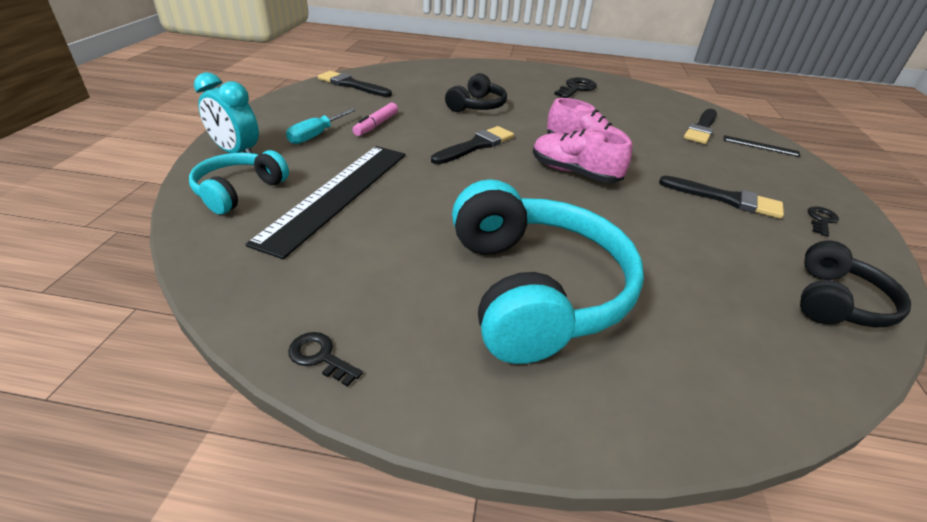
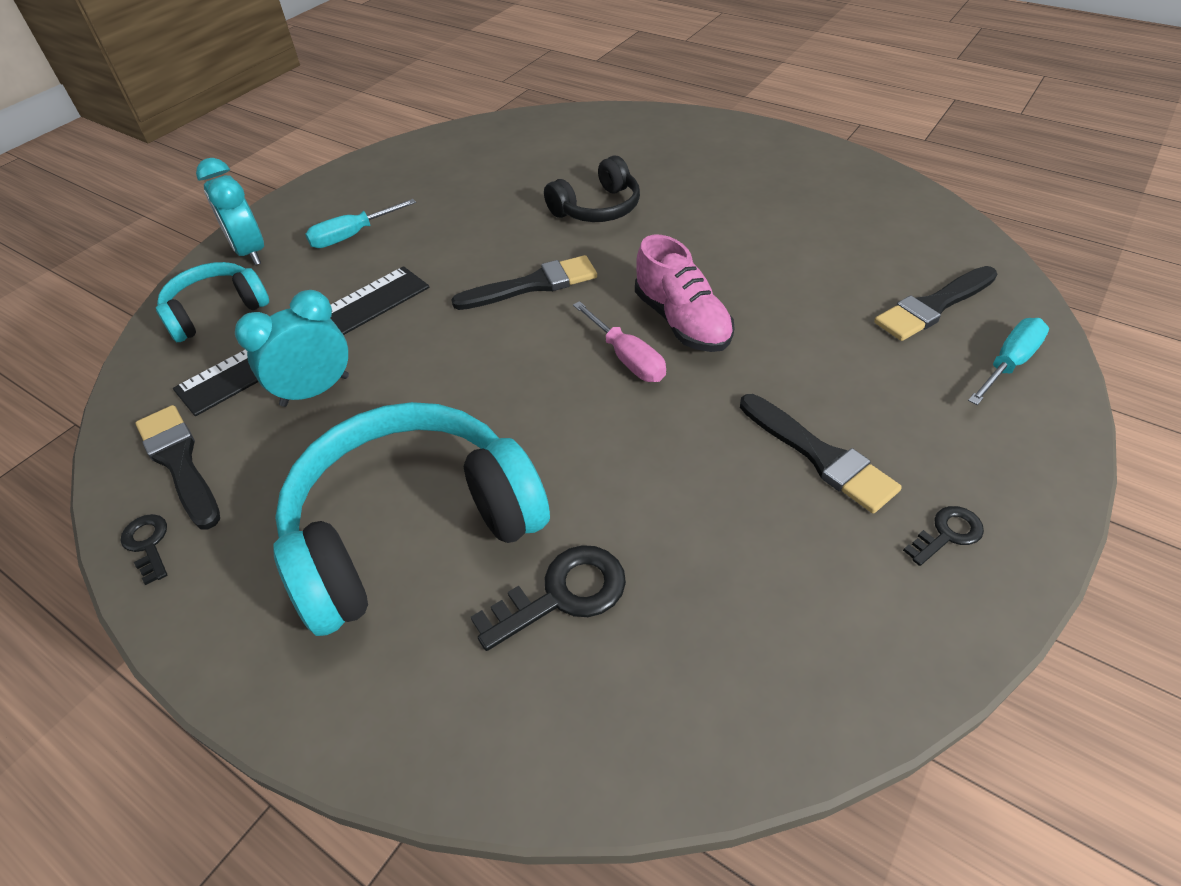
camera: 30 degrees right, 10 degrees up
(351, 85) = (458, 148): black brush -> black brush (179, 462)
(375, 225) = (315, 391): none -> turquoise clock
(376, 125) = (434, 228): pink marker -> none
(534, 289) = (412, 529): turquoise headphones -> turquoise headphones turned 135 degrees counterclockwise
(574, 173) = (628, 359): pink shoe -> pink screwdriver
(576, 88) = (790, 188): black key -> black key (563, 594)
(760, 146) = (1009, 363): black ruler -> turquoise screwdriver
(836, 302) = (799, 673): black headphones -> none

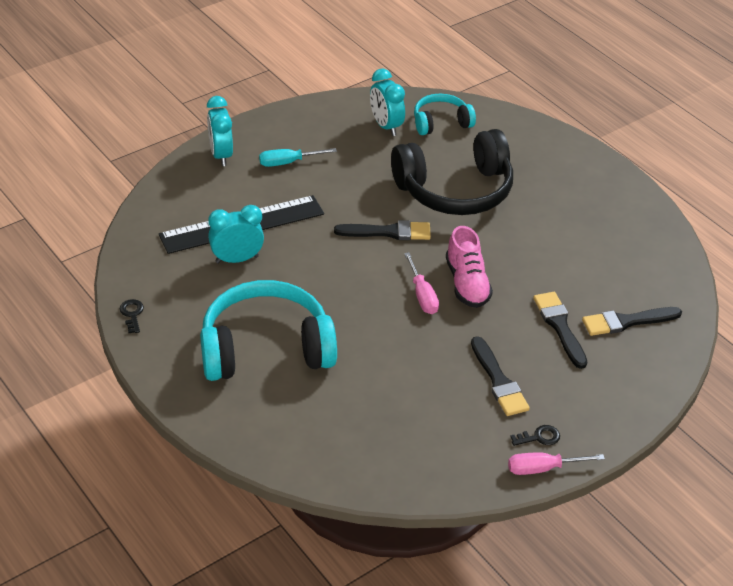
camera: 15 degrees right, 5 degrees down
(179, 462) = (155, 277): black brush -> black brush (560, 326)
(216, 311) = (191, 191): turquoise headphones -> turquoise headphones (441, 122)
(469, 161) = (386, 126): none -> turquoise clock
(563, 594) = (329, 401): black key -> none
(597, 208) = (455, 190): black headphones -> black headphones, size x1.88
(994, 594) = (542, 468): none -> pink screwdriver
(1009, 363) = (645, 367): turquoise screwdriver -> none

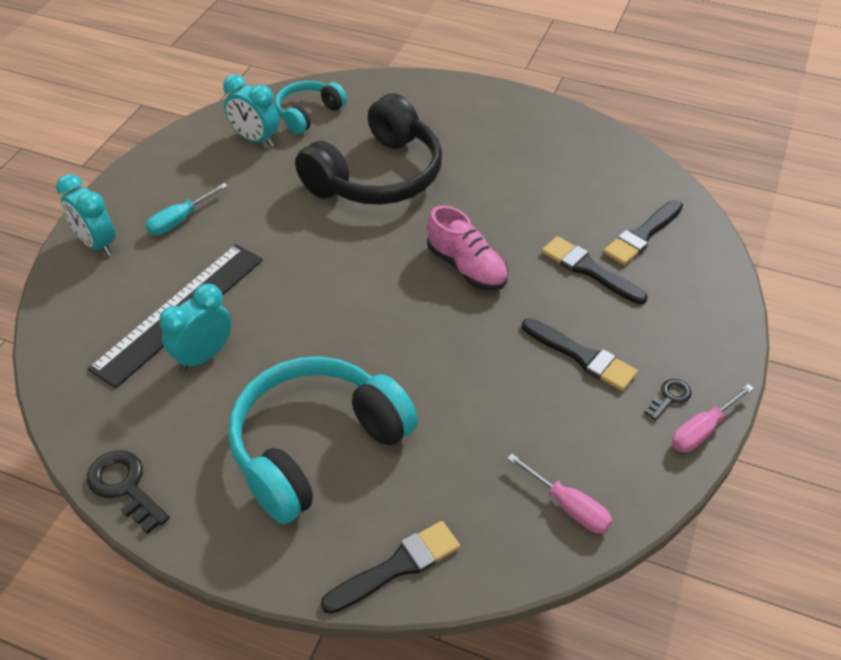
camera: 30 degrees left, 5 degrees up
(132, 314) = (124, 486): black key -> black key, size x1.69
(388, 232) = (345, 249): black brush -> black brush (397, 566)
(422, 296) = (434, 301): pink screwdriver -> pink screwdriver (569, 507)

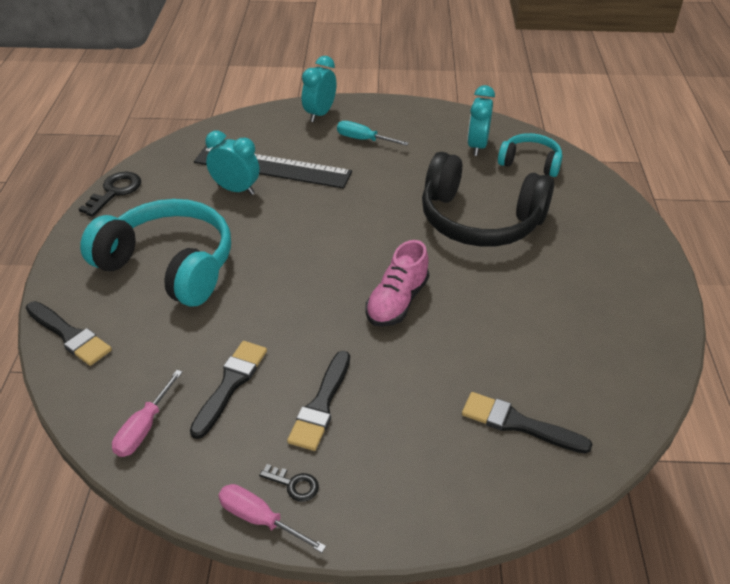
camera: 70 degrees right, 5 degrees down
(589, 270) = (441, 388): black brush -> black brush (230, 384)

